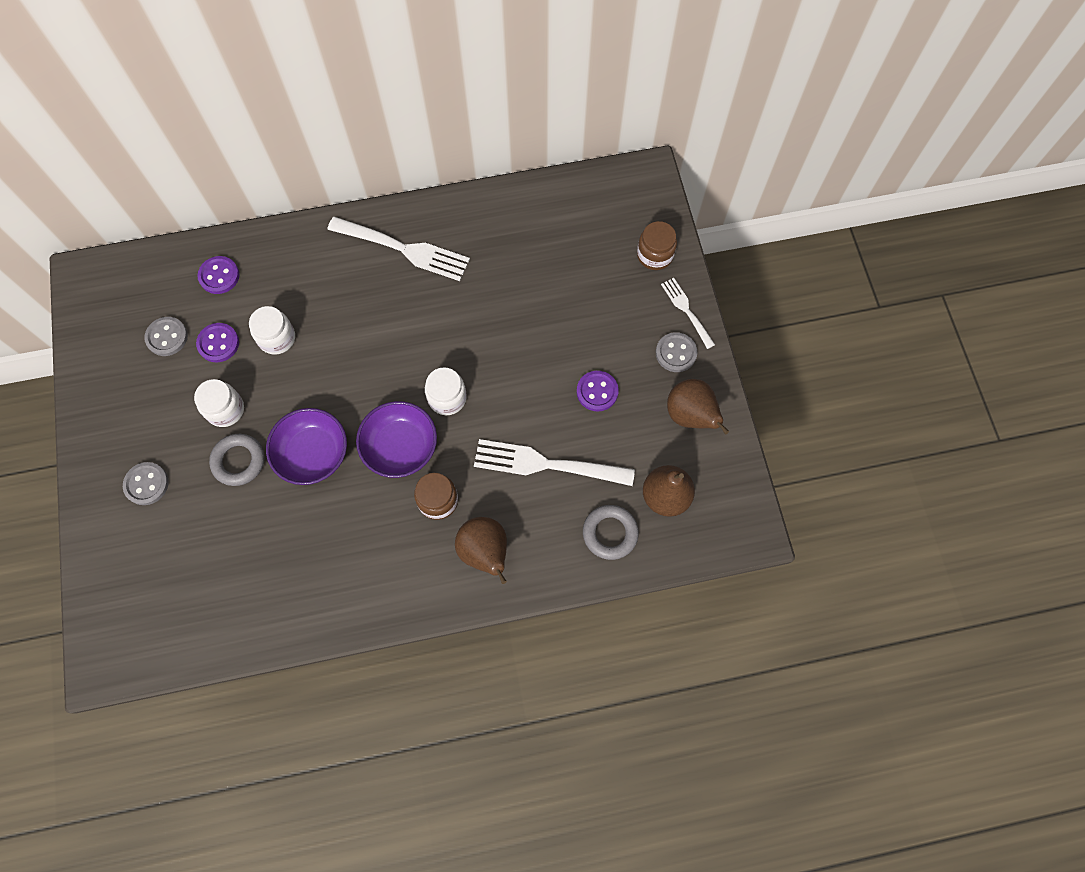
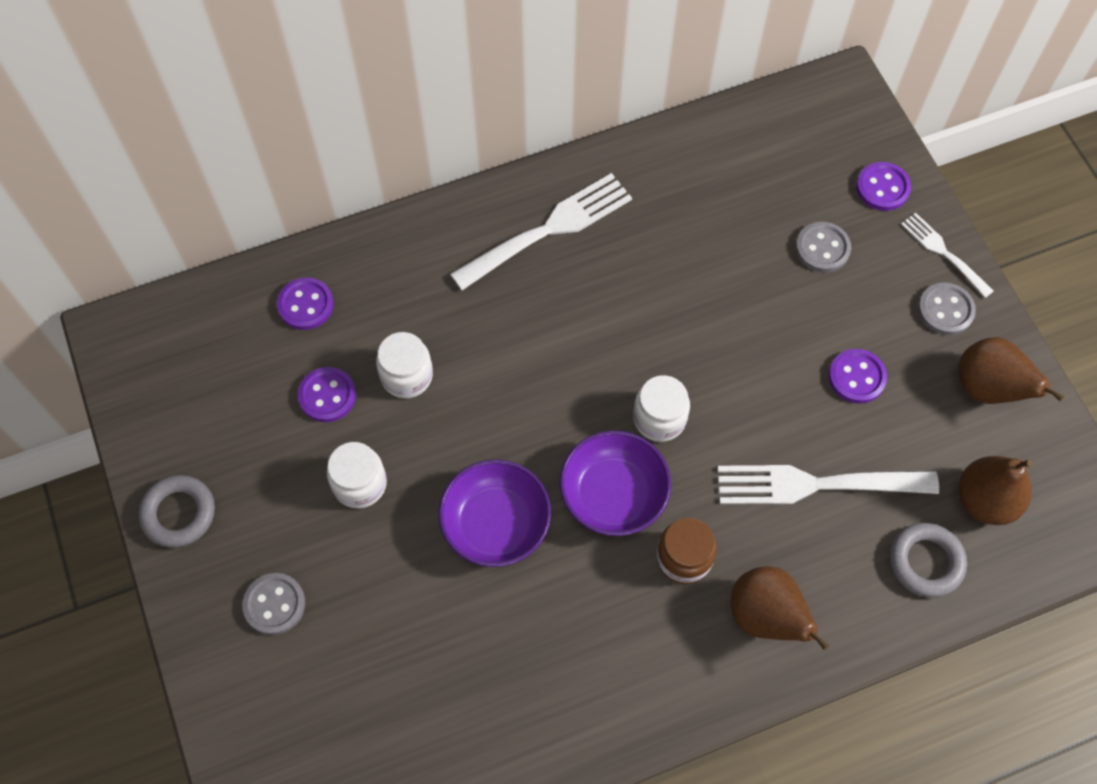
camera: 10 degrees left, 5 degrees down
(167, 337) = (253, 399): grey button -> grey button (822, 248)
(239, 461) = (396, 551): grey ring -> grey ring (179, 513)
(403, 249) = (547, 231): white fork -> white fork turned 45 degrees counterclockwise
(655, 255) = (882, 188): brown jar -> purple button

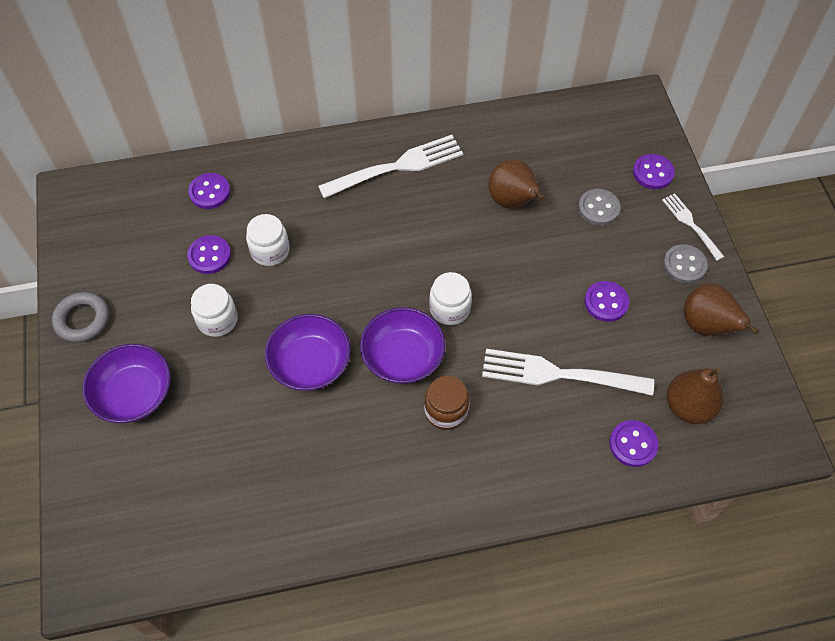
camera: 10 degrees right, 5 degrees down
(274, 604) = (134, 394): grey button -> purple bowl
(766, 616) = (499, 464): brown pear -> brown pear (512, 201)
(925, 562) = (633, 444): grey ring -> purple button

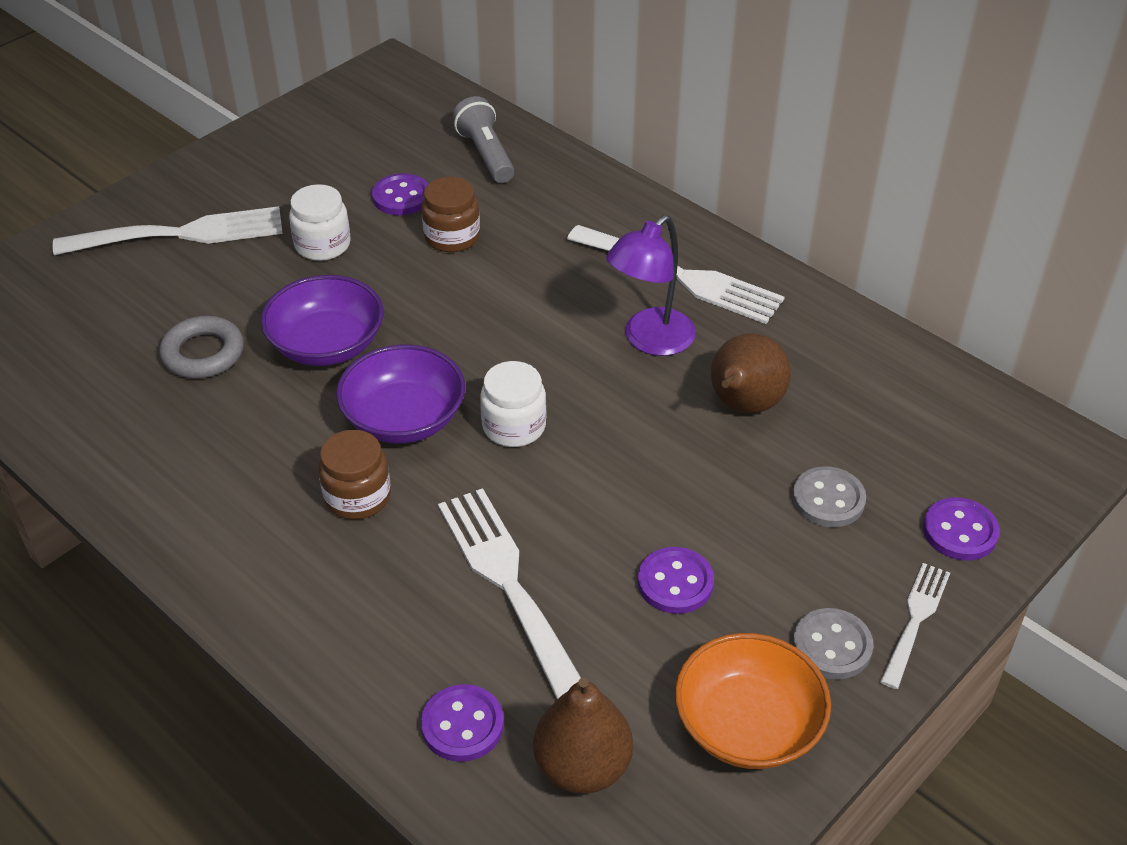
camera: 55 degrees right, 15 degrees down
(82, 320) = (240, 155): grey ring -> grey ring (203, 353)
(134, 394) = (179, 235): purple bowl -> white fork
(209, 192) = (486, 155): purple button -> grey flashlight
(270, 251) = (452, 237): white jar -> brown jar
(434, 211) = (649, 340): none -> purple lamp
(706, 326) = (748, 725): brown pear -> orange bowl

